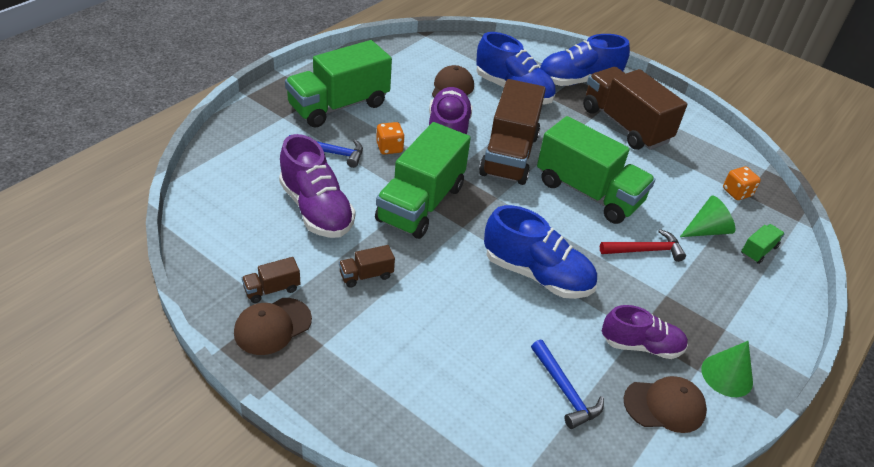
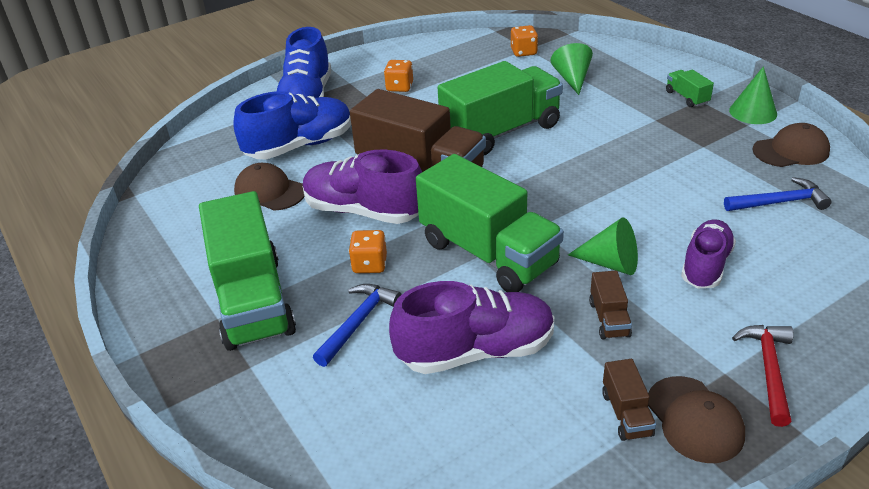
camera: 65 degrees left, 5 degrees down
(432, 273) = (610, 263): none -> green cone
(537, 274) = (621, 189): blue shoe -> none
(625, 125) = (399, 87): brown truck -> orange dice
(641, 345) = (720, 147): purple shoe -> purple shoe (705, 266)
(645, 250) = (594, 117): red hammer -> red hammer (768, 370)
(664, 406) = (791, 151): brown cap -> brown cap turned 60 degrees clockwise
(758, 250) = (603, 61): green truck -> green truck (687, 97)

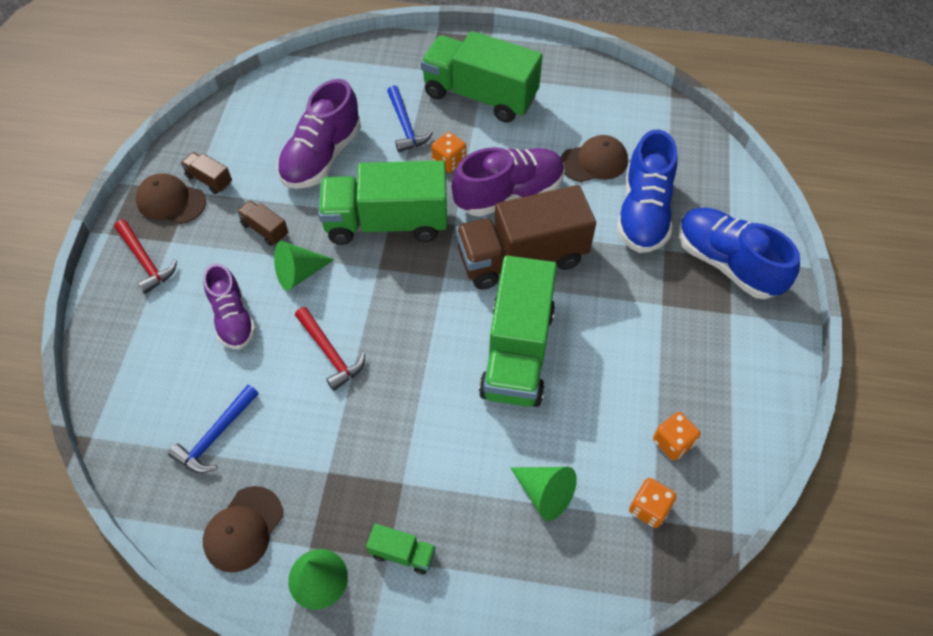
camera: 130 degrees right, 20 degrees up
(399, 87) = (680, 343): orange dice -> orange dice (672, 442)
(638, 199) = (330, 353): none -> red hammer

